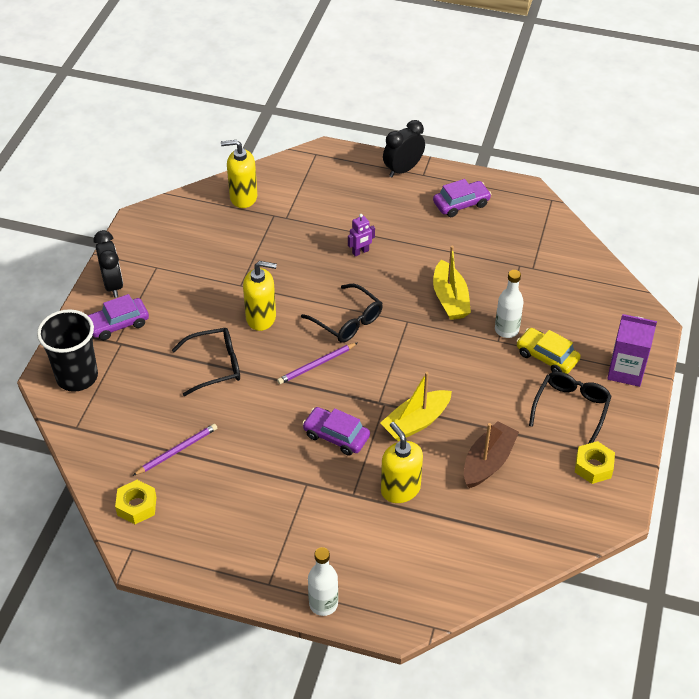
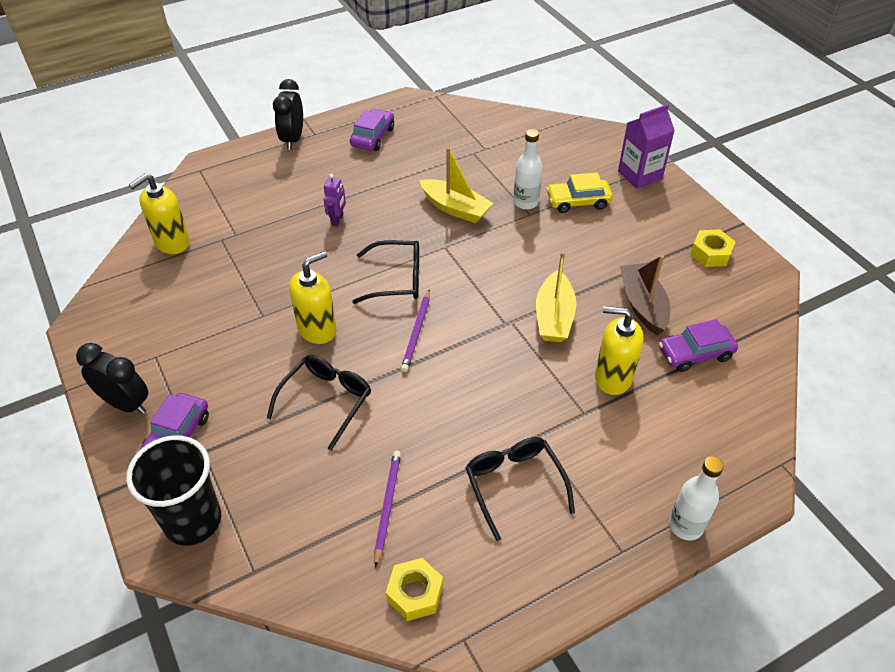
camera: 45 degrees left, 0 degrees up
(336, 436) = (508, 377): purple car -> purple car (695, 353)
(571, 408) = (642, 225): black glasses -> black glasses (514, 484)

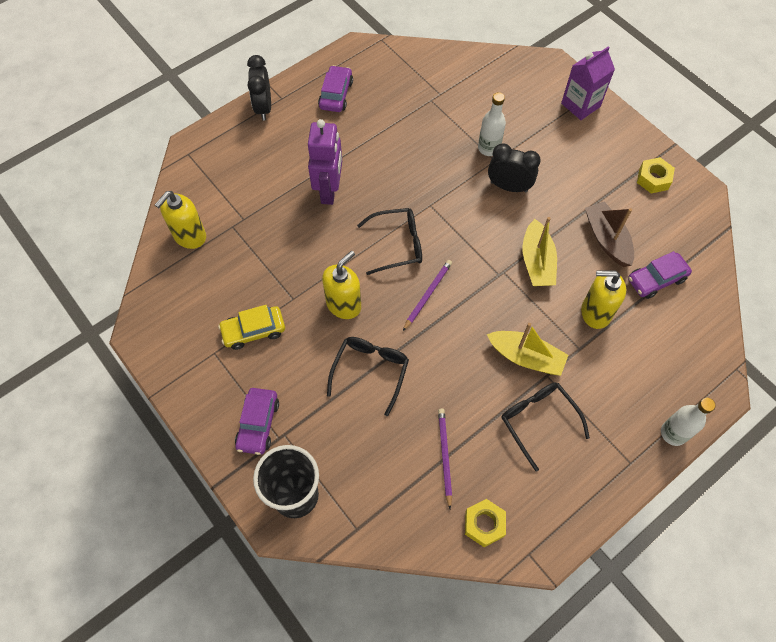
camera: 10 degrees left, 15 degrees up
(126, 404) = (205, 401): black clock -> black clock (509, 187)
(337, 220) = (329, 191): purple robot -> purple robot, size x2.03
(416, 332) = (427, 295): purple pencil -> purple pencil turned 150 degrees counterclockwise
(455, 208) = (429, 163): yellow boat -> yellow boat (526, 357)
(578, 201) = (533, 141): yellow car -> yellow car (253, 331)

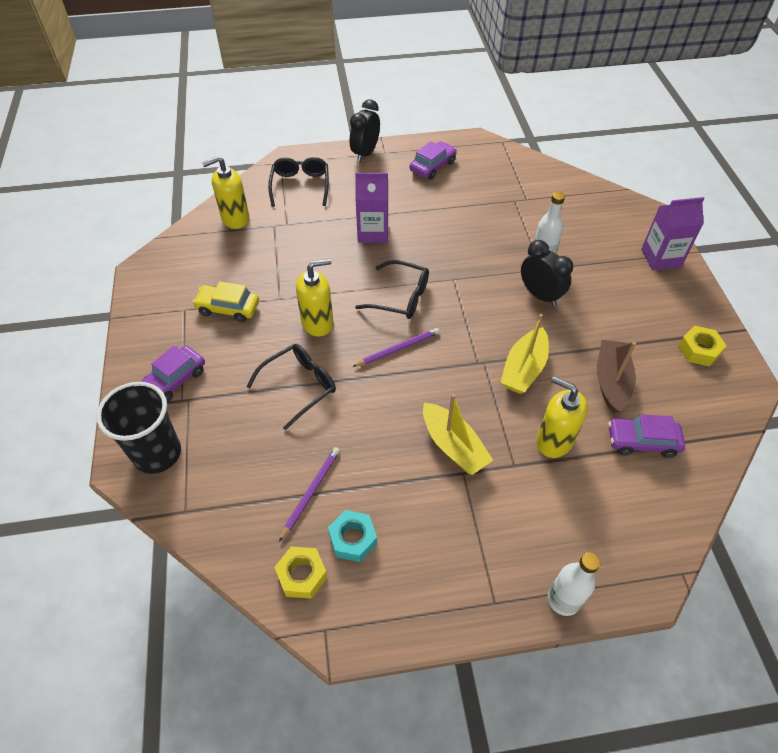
camera: 30 degrees right, 10 degrees down
(329, 191) = (373, 232): purple robot -> purple carton
(502, 474) = (353, 539): none -> turquoise nut
(538, 421) = (424, 509): black glasses -> black glasses (300, 186)

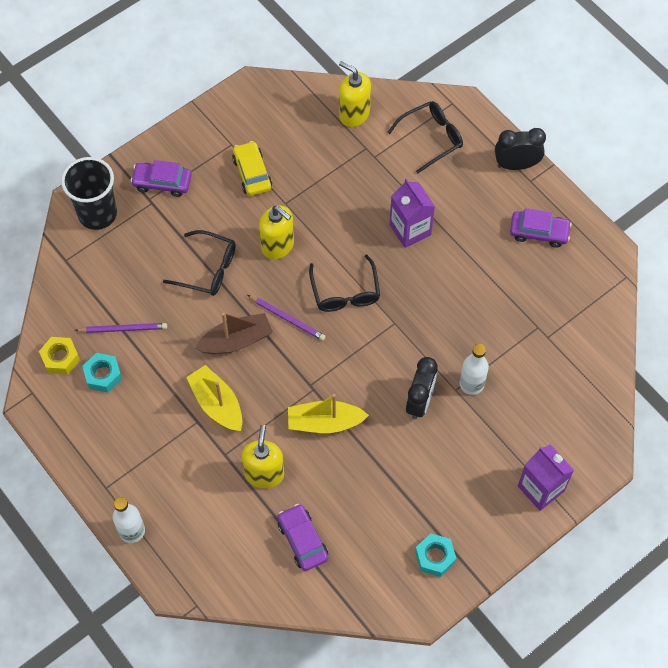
camera: 60 degrees right, 10 degrees up
(453, 446) = (217, 404): yellow boat -> yellow boat turned 120 degrees clockwise
(611, 381) = (353, 496): brown boat -> brown boat (236, 341)
(699, 350) = (435, 557): yellow nut -> turquoise nut

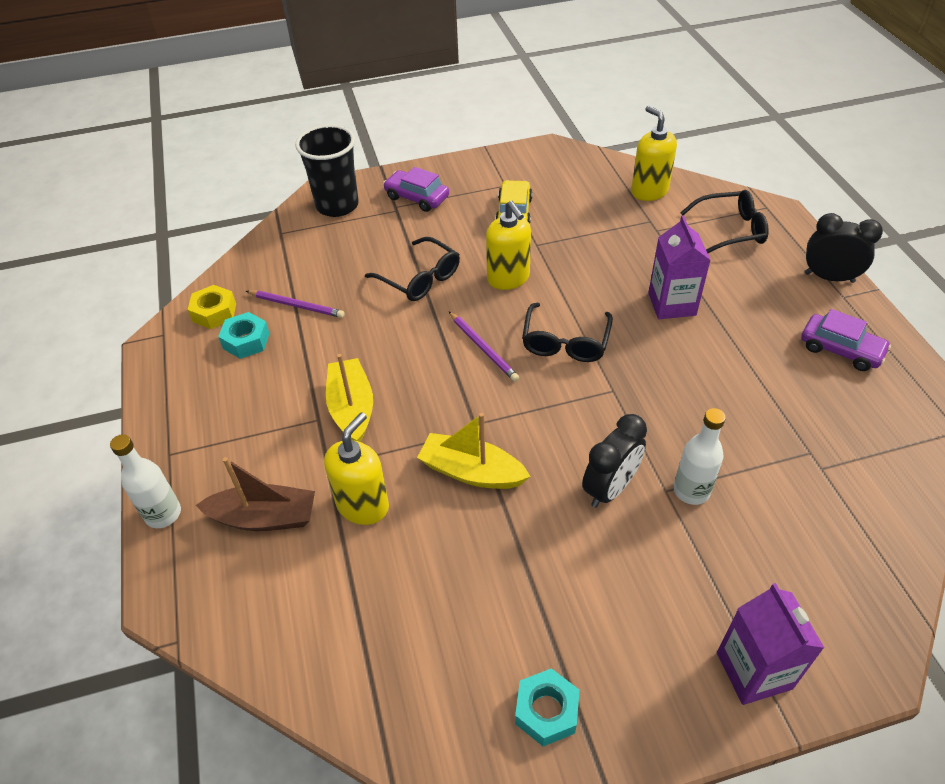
camera: 25 degrees right, 15 degrees down
(236, 341) = (411, 352): brown boat -> brown boat (264, 518)
(302, 540) = (366, 609): purple car -> none

